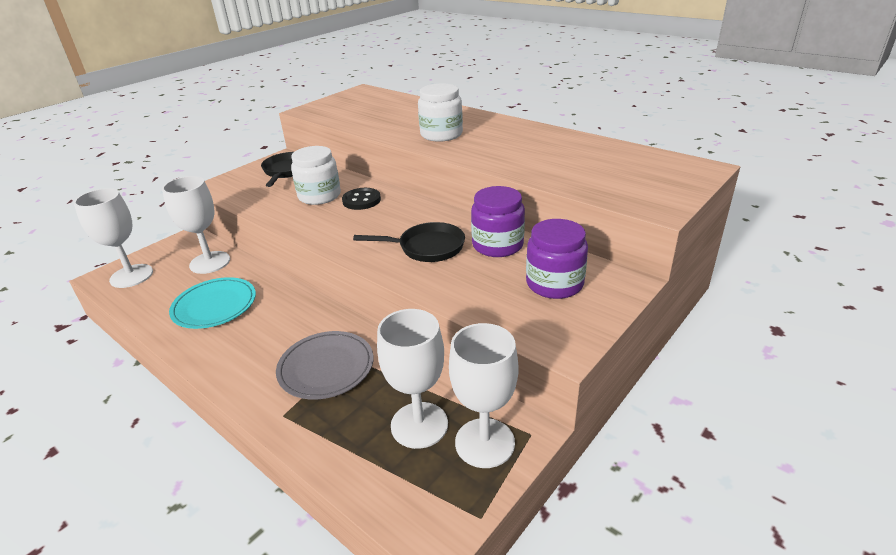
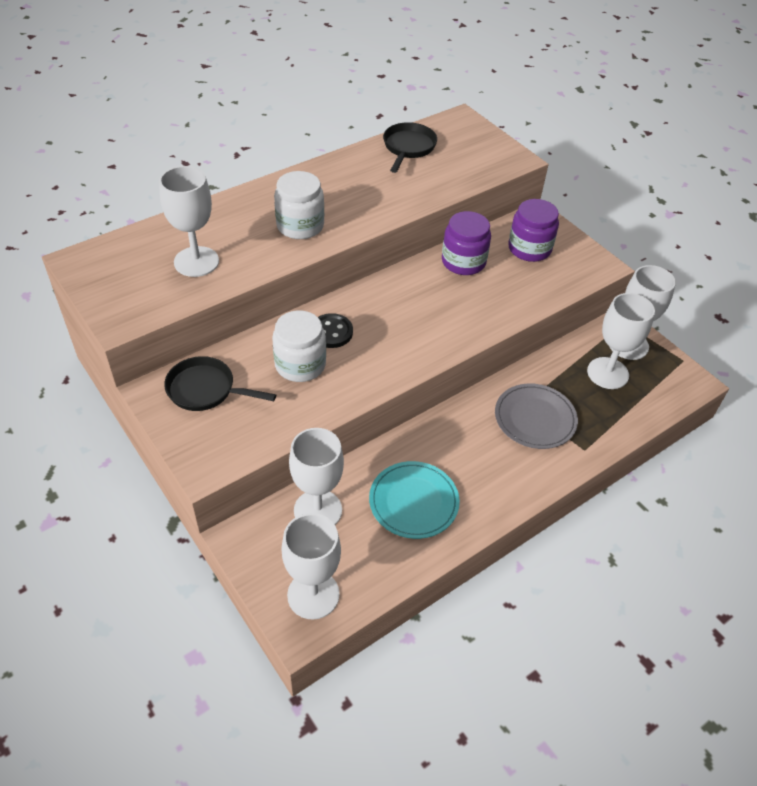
camera: 80 degrees left, 15 degrees up
(376, 115) = (196, 262): none -> white goblet
(427, 247) = (450, 303): black pan -> black pan (408, 148)

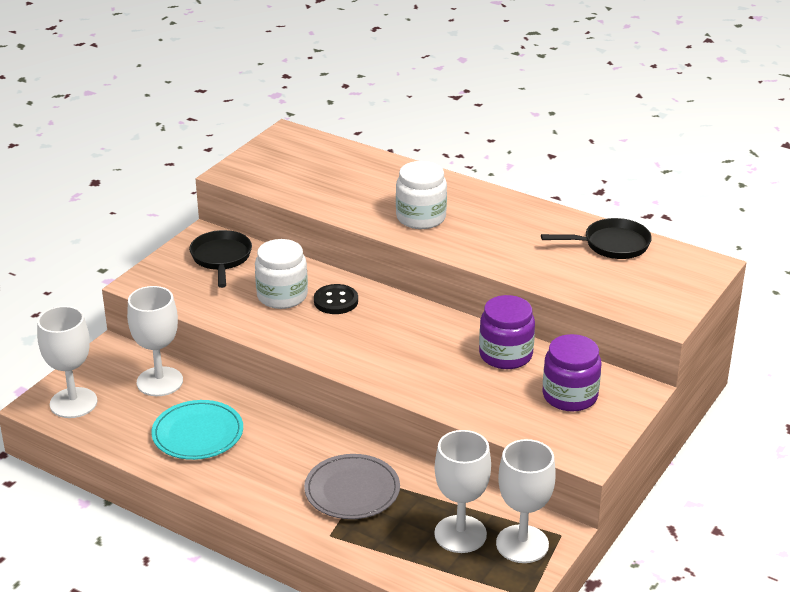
camera: 70 degrees right, 15 degrees down
(196, 262) = (328, 183): white goblet -> none

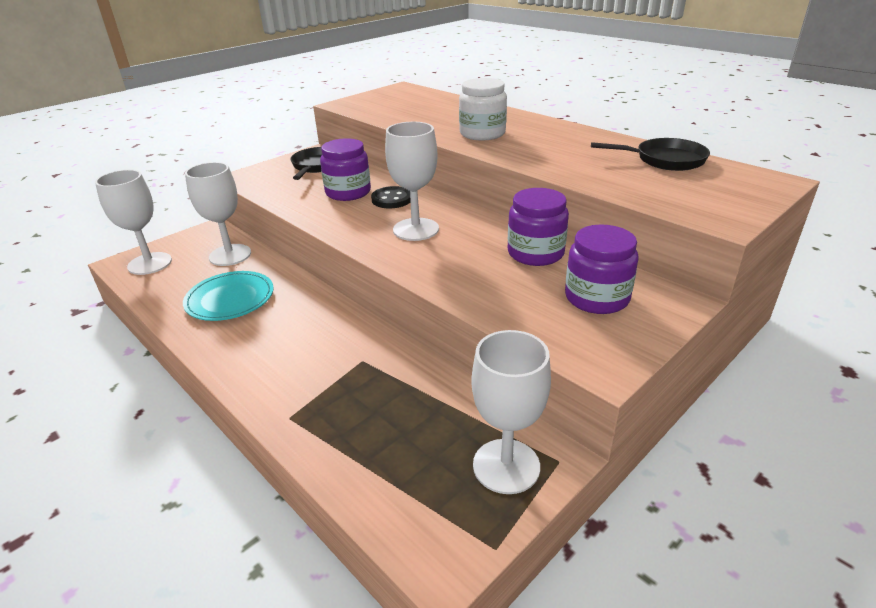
camera: 15 degrees right, 0 degrees up
(282, 296) = (348, 192): white jar -> purple jar
(352, 490) = (339, 371): grey plate -> none
(460, 534) = (435, 440): white goblet -> white goblet (416, 229)

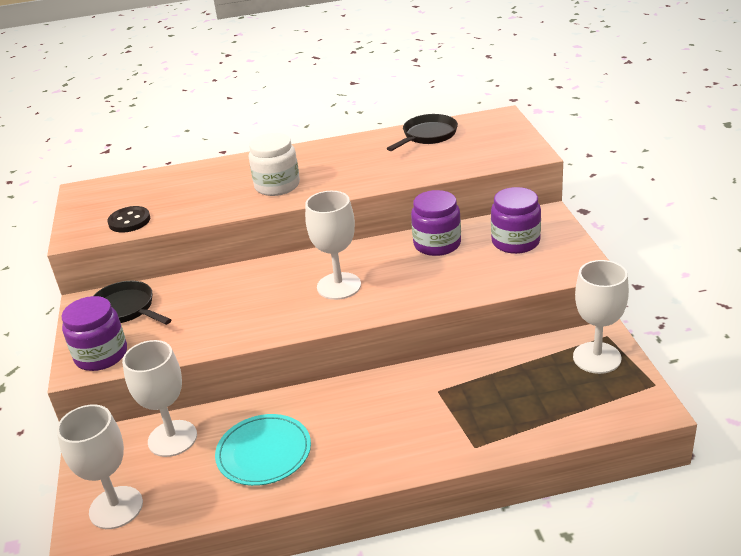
camera: 55 degrees left, 0 degrees up
(348, 192) = (219, 304): purple jar -> purple jar (101, 355)
(392, 199) = (266, 283): black button -> black button (129, 221)

